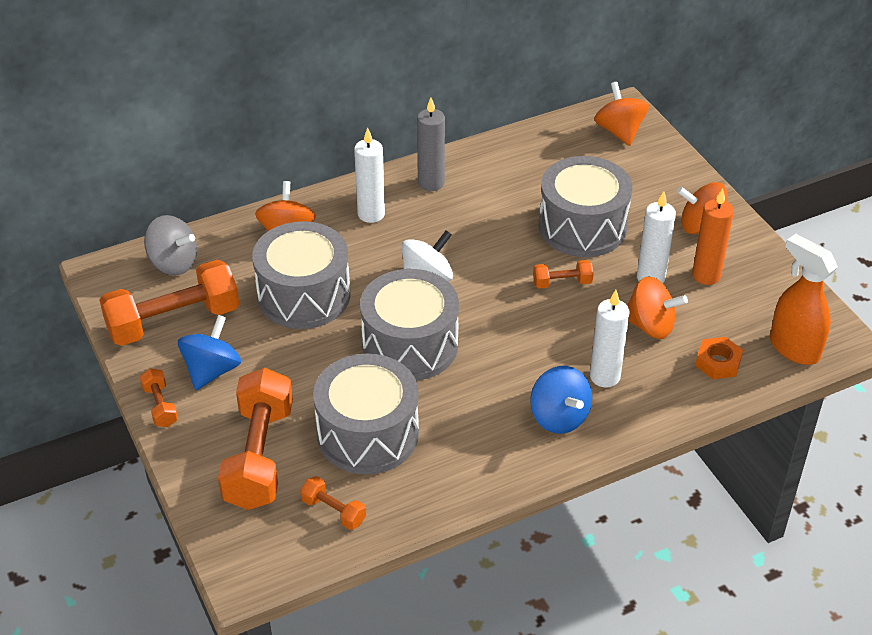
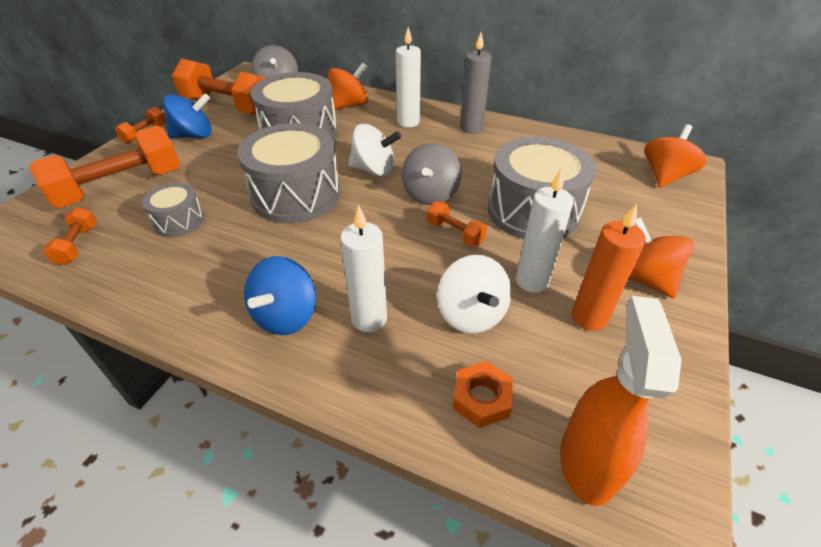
camera: 50 degrees right, 0 degrees up
(367, 434) = (179, 221): grey drum -> grey drum, size x0.51
(500, 267) = (430, 194): none -> grey spinning top
(650, 326) = (471, 314): orange spinning top -> white spinning top

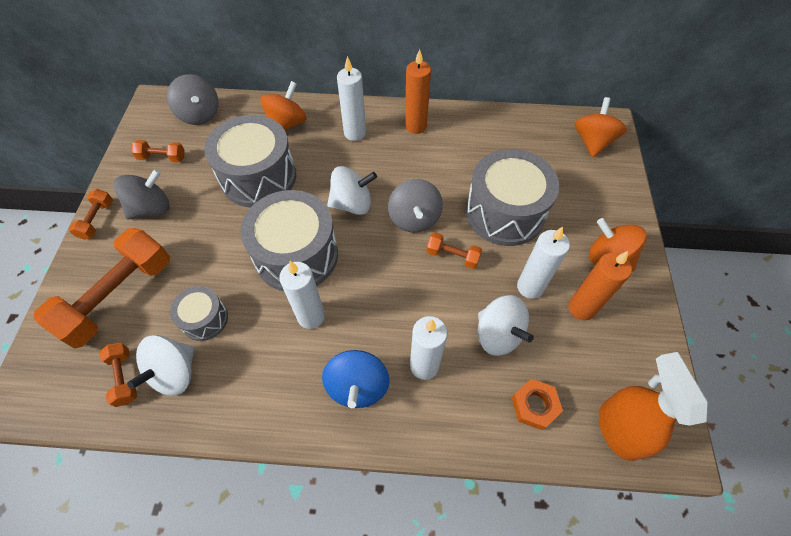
camera: 20 degrees left, 15 degrees up
(122, 254) = (174, 373): none -> white spinning top
(194, 135) = (151, 208): blue spinning top -> grey spinning top
(228, 106) = (162, 158): orange dumbbell -> orange dumbbell, size x0.46
(278, 244) = (311, 316): none -> white candle
(471, 128) = (415, 126): grey candle -> orange candle

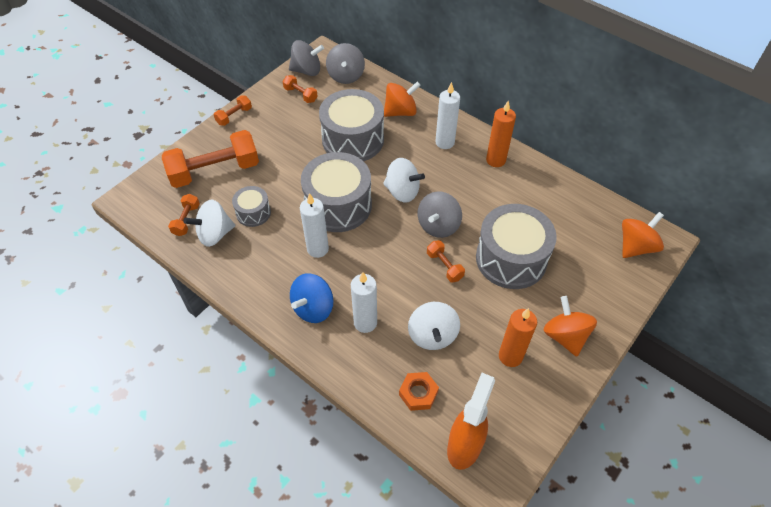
camera: 35 degrees right, 5 degrees down
(151, 208) = (271, 125): grey spinning top -> grey spinning top (307, 71)
(530, 287) = (483, 319): white candle -> none

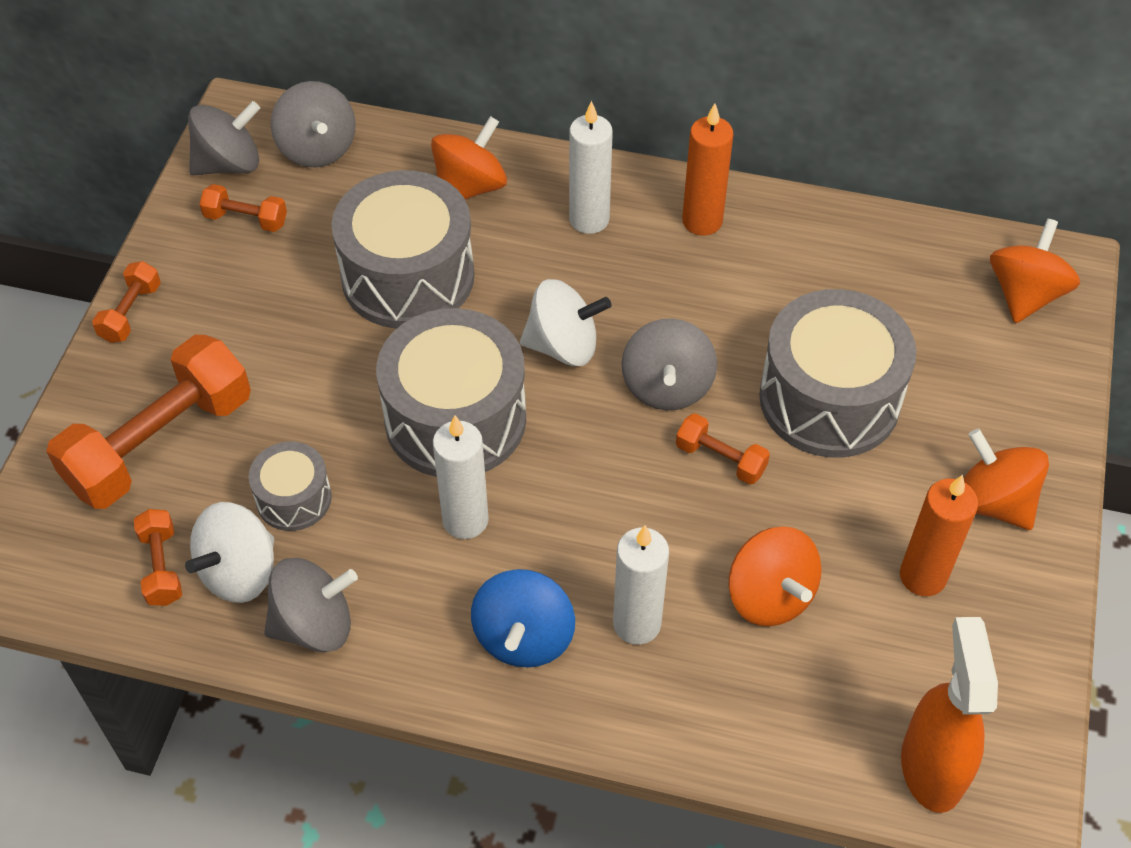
camera: 25 degrees left, 0 degrees up
(231, 267) = (314, 625): none -> grey spinning top
(418, 393) = (803, 711): orange nut -> none
(432, 335) = (770, 596): white spinning top -> orange spinning top

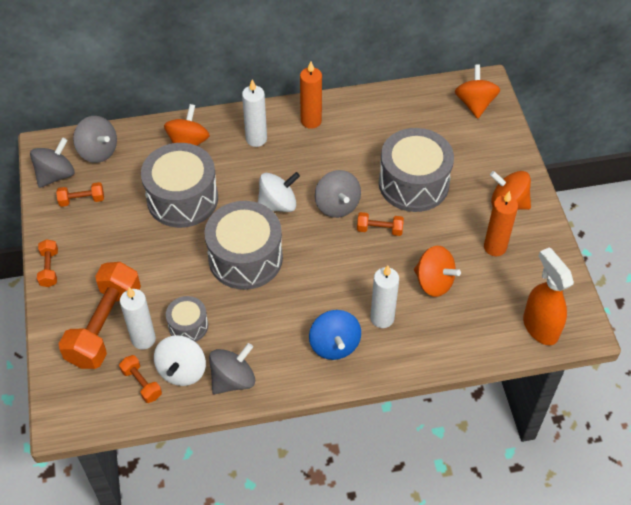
camera: 25 degrees left, 0 degrees up
(465, 520) = (277, 303): white candle -> white candle (143, 339)

